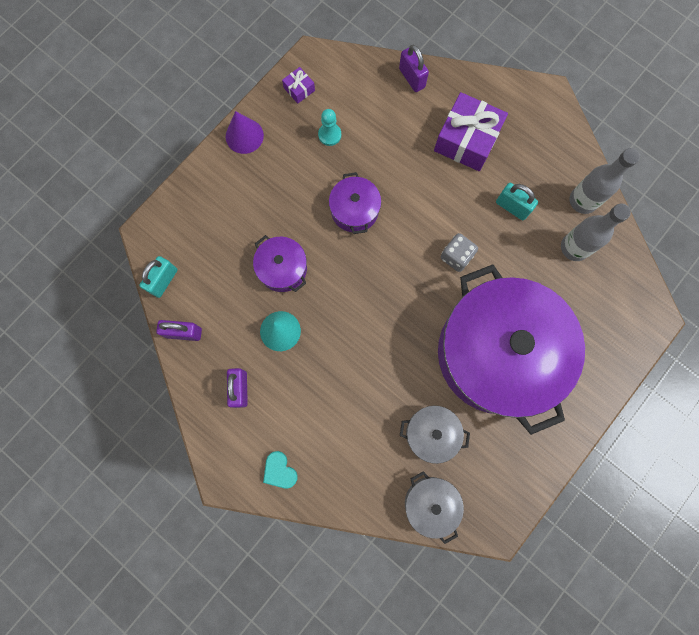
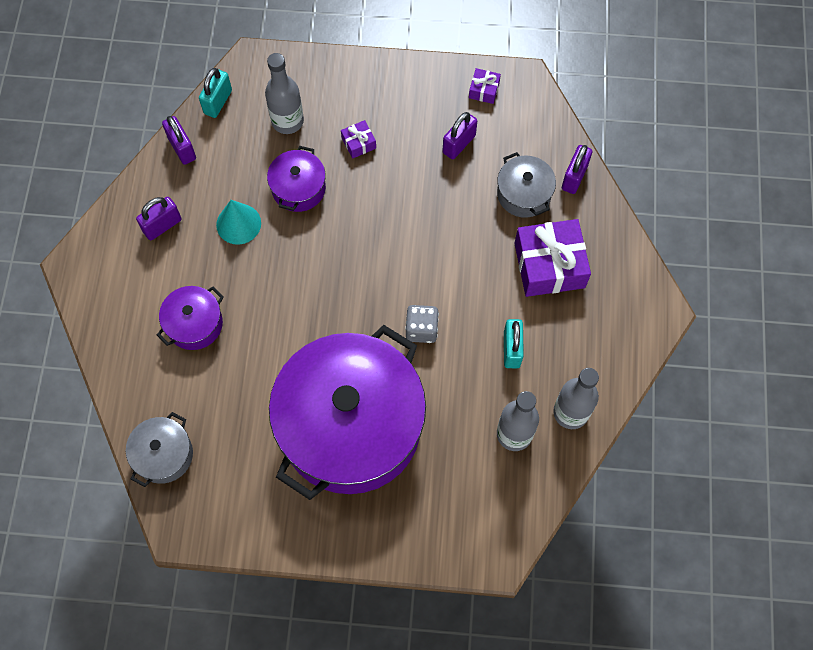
camera: 55 degrees right, 10 degrees down
(164, 281) = (218, 102): turquoise padlock -> turquoise padlock turned 60 degrees counterclockwise
(220, 240) = (287, 121): none -> grey bottle
(244, 136) = (402, 76): purple cone -> none
(277, 202) = (358, 143): none -> purple gift
(279, 470) = (110, 305): turquoise heart -> none
(329, 135) = (459, 144): turquoise pawn -> purple padlock
(354, 210) = (400, 212): purple pot -> purple pot (194, 324)
(431, 433) = (231, 414): grey pot -> grey pot (524, 194)

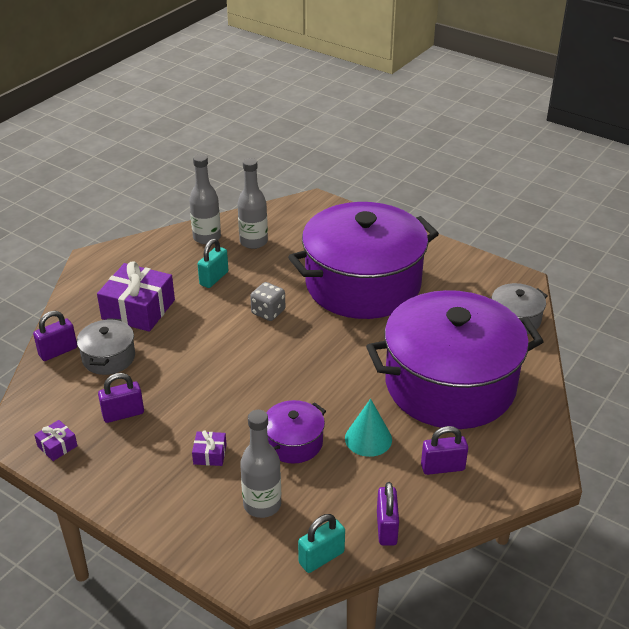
camera: 150 degrees left, 30 degrees down
(194, 324) = (450, 384): purple pot -> purple pot, size x2.39

